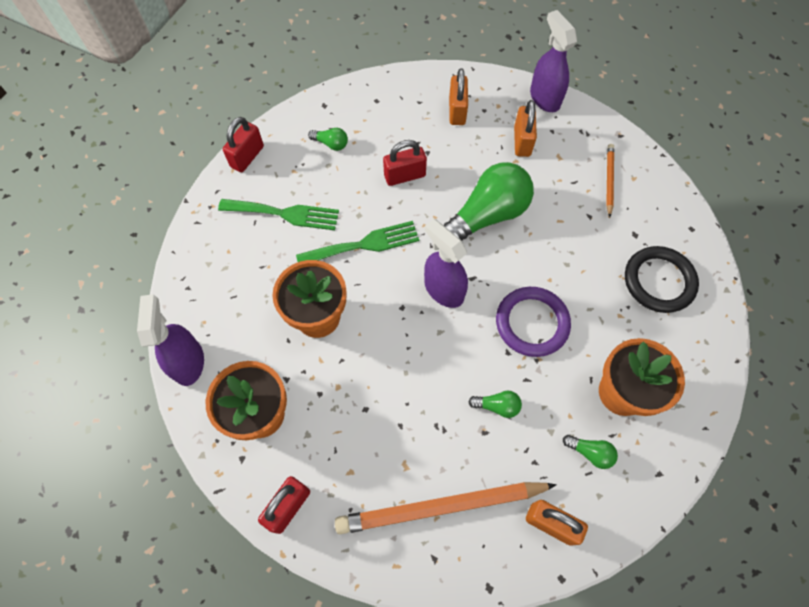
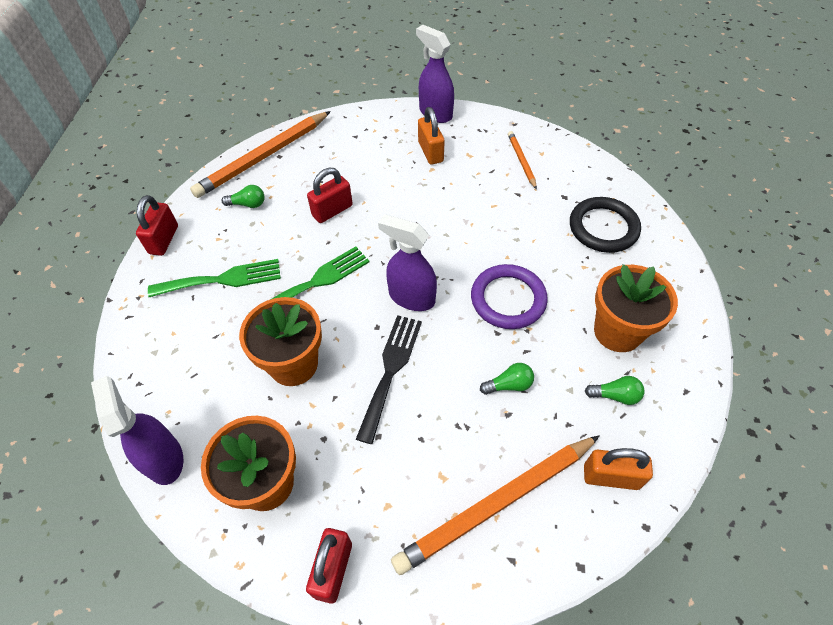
camera: 20 degrees left, 10 degrees down
(361, 97) = (263, 157): none -> orange pencil
(398, 353) = (390, 370): none -> black fork
(457, 111) = (360, 144): orange padlock -> none
(486, 216) = (425, 221): green light bulb -> none

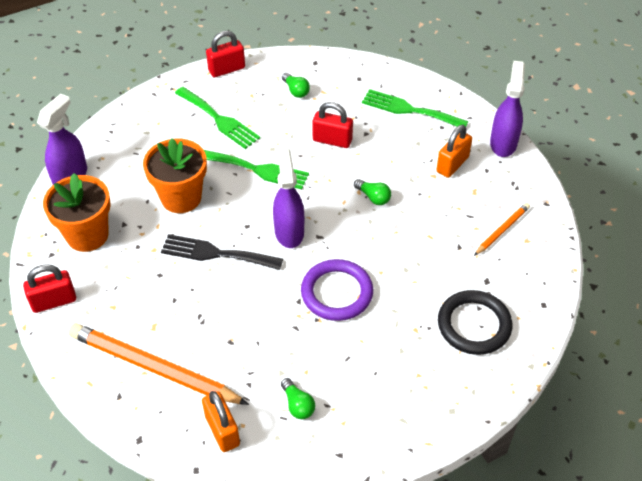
camera: 55 degrees right, 5 degrees down
(263, 157) = (349, 71): orange pencil -> none
(347, 145) = (409, 110): none -> green fork
(390, 370) = (216, 253): black fork -> black fork turned 150 degrees counterclockwise
(509, 385) = (256, 330): green light bulb -> green light bulb (373, 197)
(617, 331) = (363, 382): orange flower pot -> none

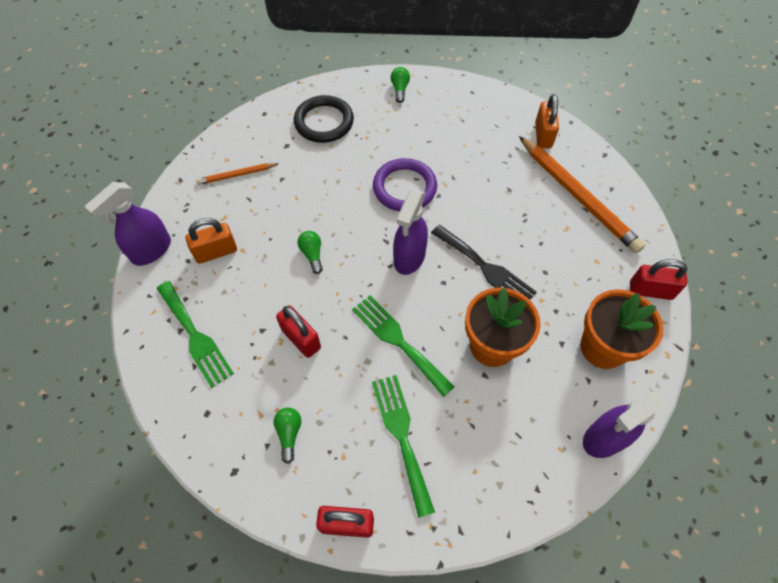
camera: 150 degrees left, 10 degrees up
(298, 405) = (482, 128): green light bulb -> green light bulb (400, 89)

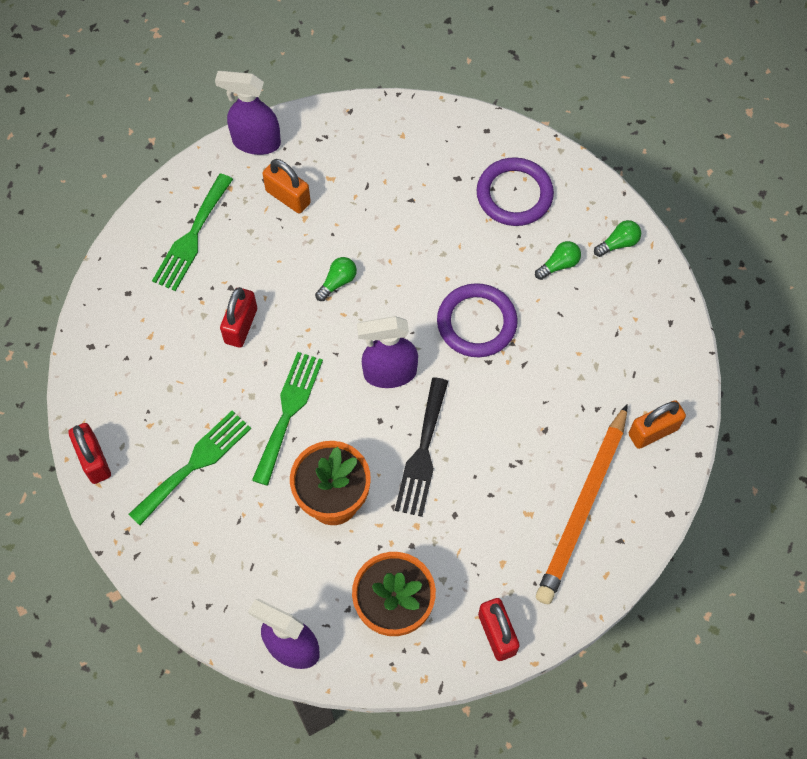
camera: 60 degrees right, 5 degrees up
(236, 175) = (388, 157): orange pencil -> none
(289, 433) = (146, 369): green light bulb -> green light bulb (559, 265)
(324, 122) = (514, 194): black ring -> purple ring

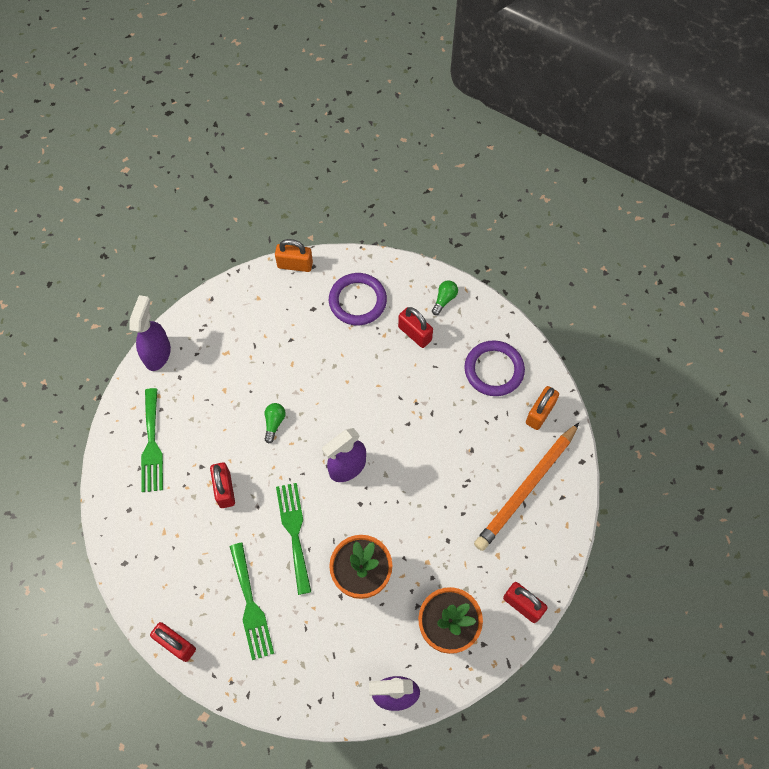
camera: 30 degrees left, 0 degrees up
(195, 464) = (250, 605): green fork -> green fork turned 150 degrees clockwise
(256, 142) = (157, 354): purple spray bottle -> purple spray bottle turned 120 degrees clockwise
(288, 197) = (204, 381): orange padlock -> orange padlock (295, 265)
(422, 453) = (402, 510): black fork -> none
(476, 323) = (384, 401): purple ring -> purple ring (494, 370)
(559, 265) = (415, 334): green light bulb -> red padlock
(583, 508) = (526, 488): orange pencil -> orange pencil turned 45 degrees clockwise

